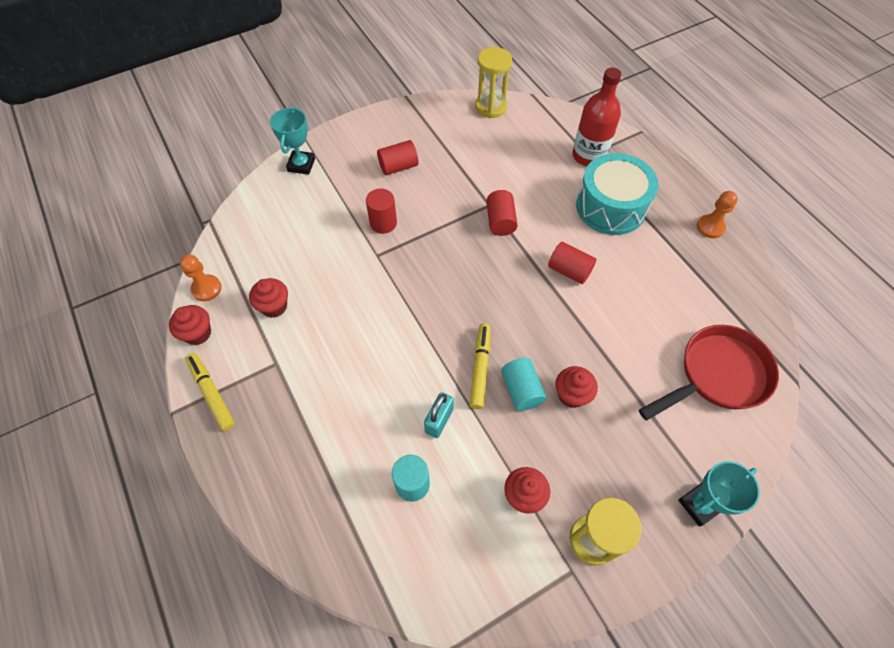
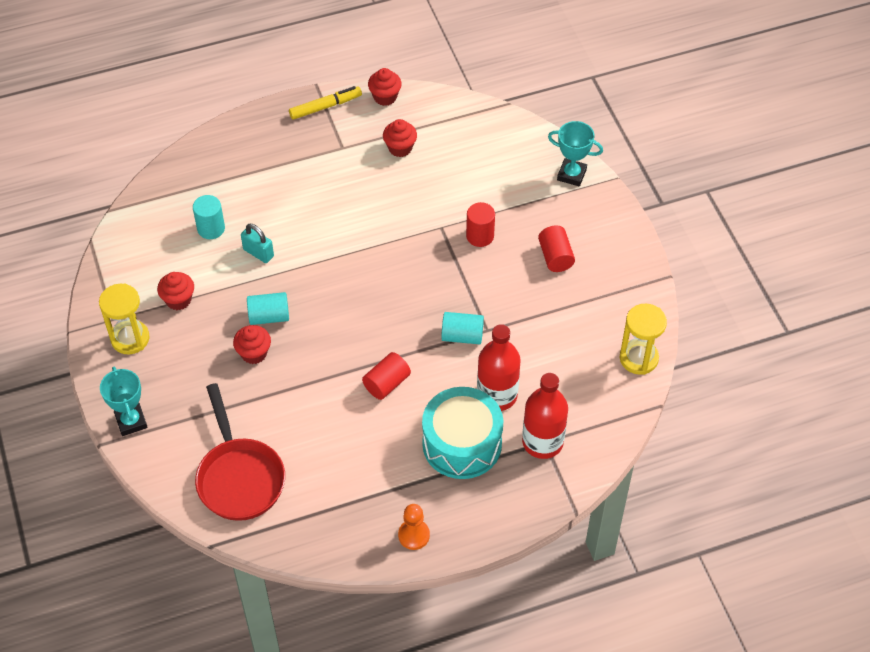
camera: 100 degrees right, 5 degrees down
(206, 289) = (430, 102): orange pawn -> none
(480, 368) = (298, 290): yellow marker -> none
(500, 221) = (462, 336): red cylinder -> turquoise cylinder
(554, 189) = (497, 395): none -> red bottle

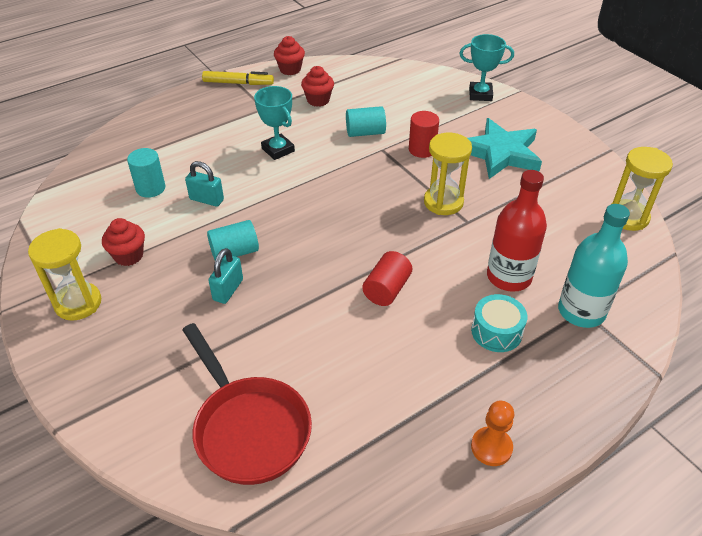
camera: 15 degrees left, 10 degrees down
(131, 421) = (93, 392): turquoise trophy -> turquoise trophy (278, 150)
(254, 353) = (228, 290): red cupcake -> turquoise padlock
(325, 107) = (238, 83): yellow marker -> yellow marker turned 45 degrees clockwise
(462, 336) = (445, 231): turquoise cylinder -> turquoise cylinder (365, 132)
(462, 443) = (496, 332): turquoise drum -> turquoise drum, size x0.54
(474, 303) = (443, 202): none -> yellow hourglass
(542, 442) = (581, 311): red bottle -> turquoise bottle
(555, 257) = (500, 153): red cylinder -> turquoise star

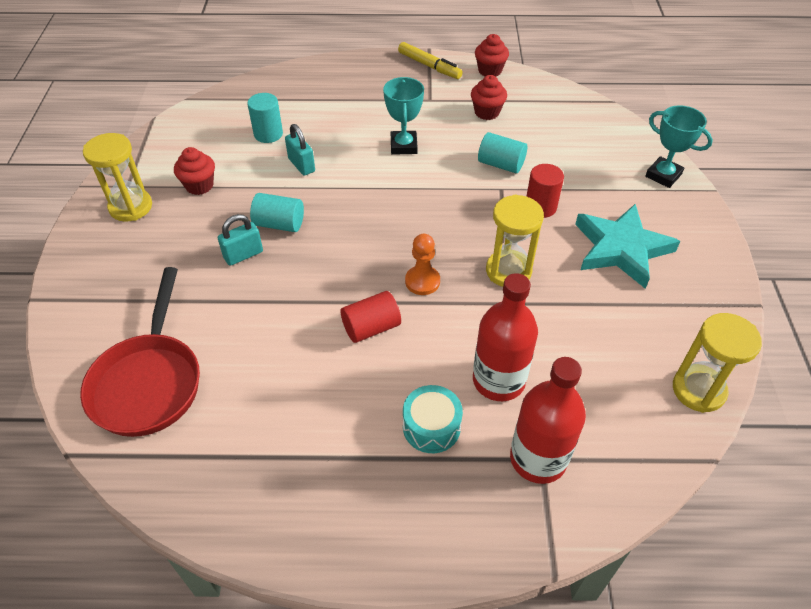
camera: 35 degrees right, 5 degrees up
(491, 447) = (317, 530): orange pawn -> orange pawn (422, 281)
(581, 311) = (538, 458): turquoise bottle -> red bottle

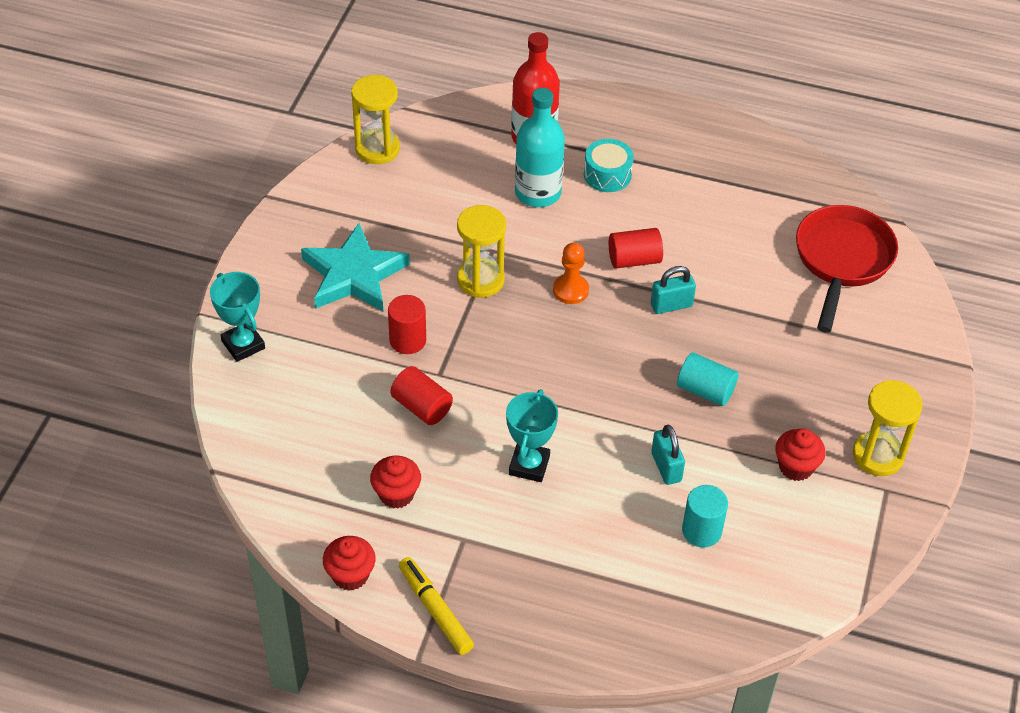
camera: 165 degrees left, 0 degrees up
(243, 255) = (749, 362): turquoise padlock -> turquoise padlock (671, 305)
(498, 380) = (538, 193): red bottle -> turquoise bottle
(501, 164) = (422, 407): turquoise cylinder -> red cylinder

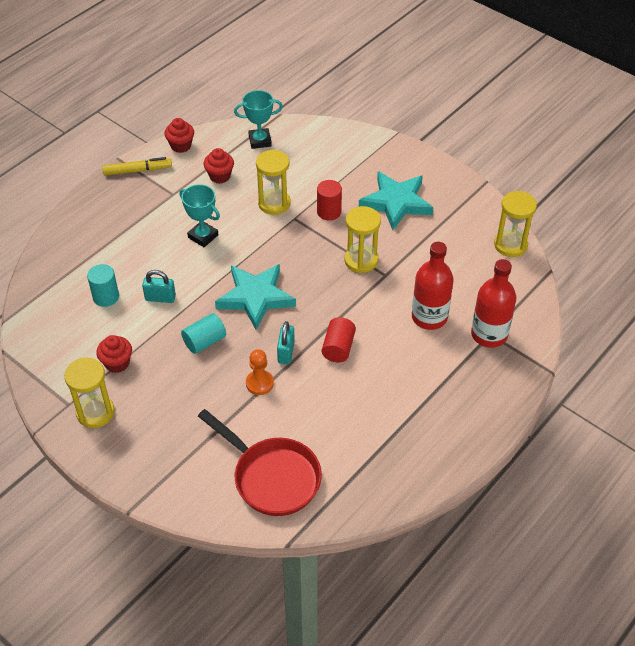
camera: 115 degrees right, 0 degrees up
(243, 345) = (364, 143): turquoise trophy -> turquoise trophy (260, 141)
(422, 407) = (274, 203): red cylinder -> yellow hourglass
(538, 193) = (429, 317): turquoise bottle -> red bottle
(570, 290) = (328, 303): orange pawn -> orange pawn (259, 383)
(604, 365) = (255, 297): none -> turquoise star
(607, 175) = (430, 364): turquoise drum -> none

